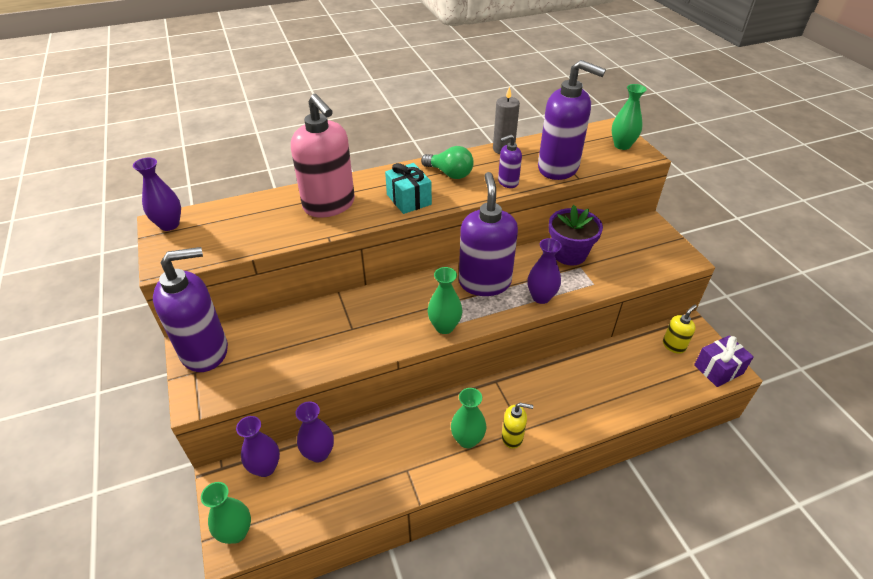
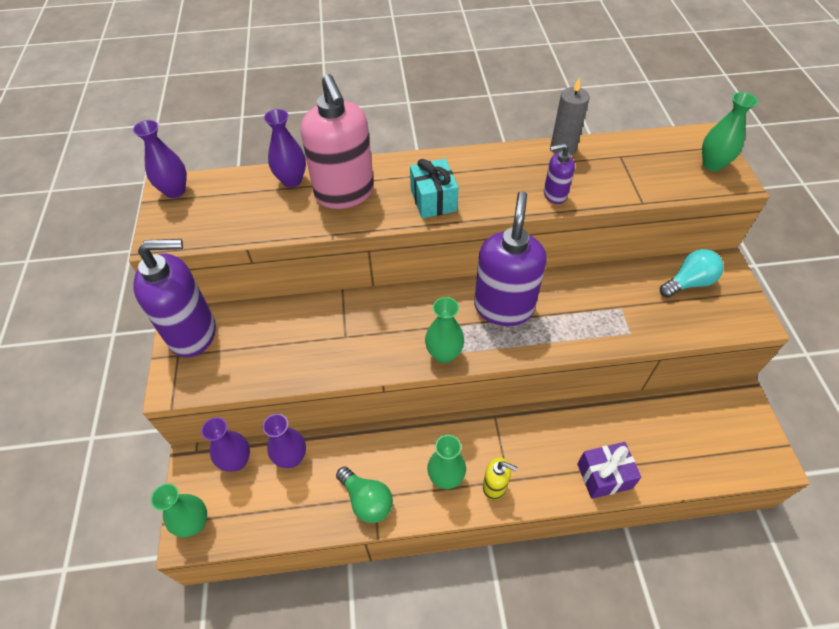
camera: 15 degrees right, 10 degrees up
(450, 173) = (490, 173): green light bulb -> green light bulb (367, 500)
(541, 297) = (563, 338): purple vase -> purple vase (292, 180)
(558, 168) = (622, 185): purple soap dispenser -> none
(569, 254) = (612, 288): purple flower pot -> none
(627, 240) = (688, 282): none -> turquoise light bulb
(673, 345) = (713, 416): yellow soap dispenser -> none
(718, 369) = (758, 457): purple gift -> purple gift (604, 476)

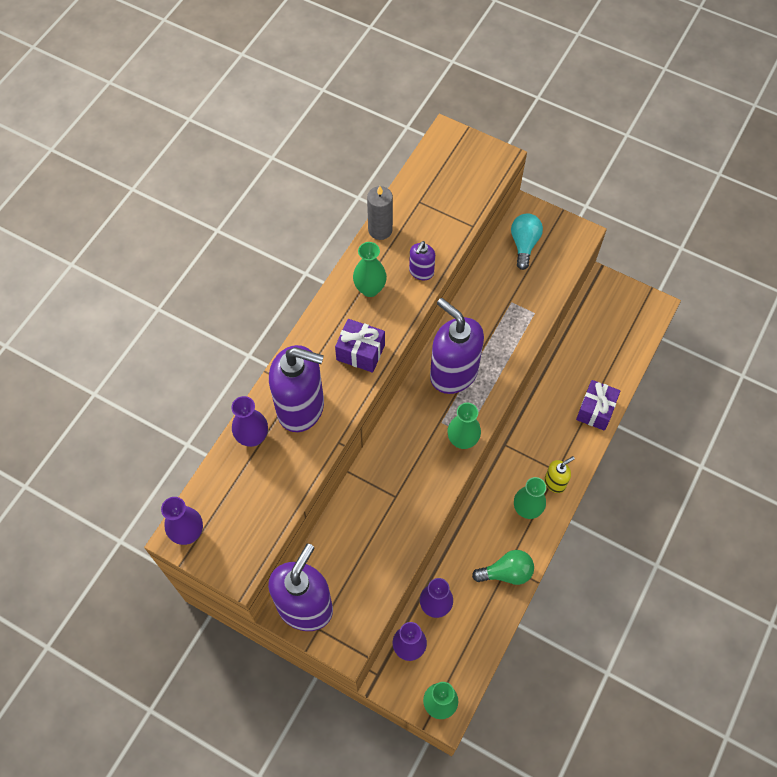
camera: 55 degrees left, 10 degrees up
(344, 193) = (301, 408): pink soap dispenser -> purple soap dispenser
(433, 200) = (360, 352): turquoise gift -> purple gift
(712, 164) = (474, 156): green vase -> green vase (370, 289)

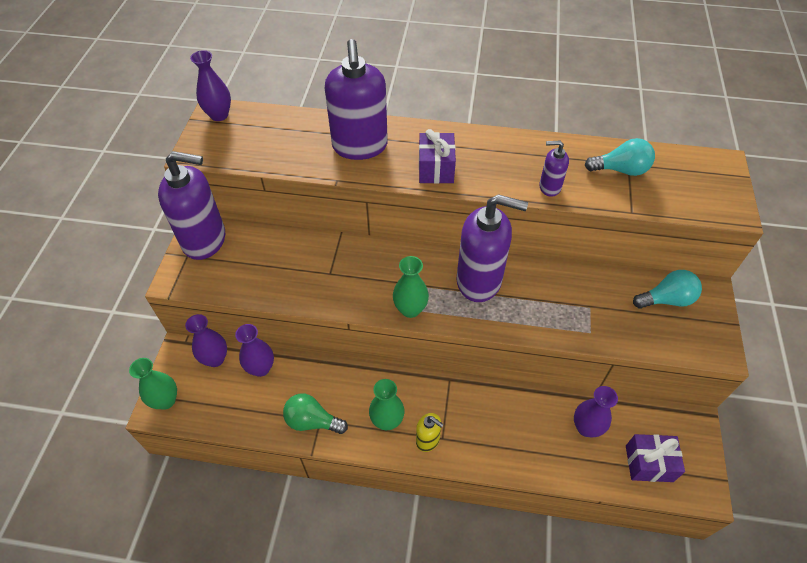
camera: 70 degrees right, 10 degrees down
(252, 437) = (318, 126): purple vase -> purple vase (586, 427)
(370, 289) = (506, 156): green vase -> none
(380, 230) = (575, 145): grey candle -> none
(424, 210) = (620, 170): none -> turquoise light bulb
(453, 373) = (479, 281): purple soap dispenser -> purple soap dispenser turned 75 degrees clockwise
(506, 572) = (312, 421): green light bulb -> green light bulb turned 135 degrees clockwise
(595, 410) = (532, 458): purple gift -> purple gift (649, 463)

